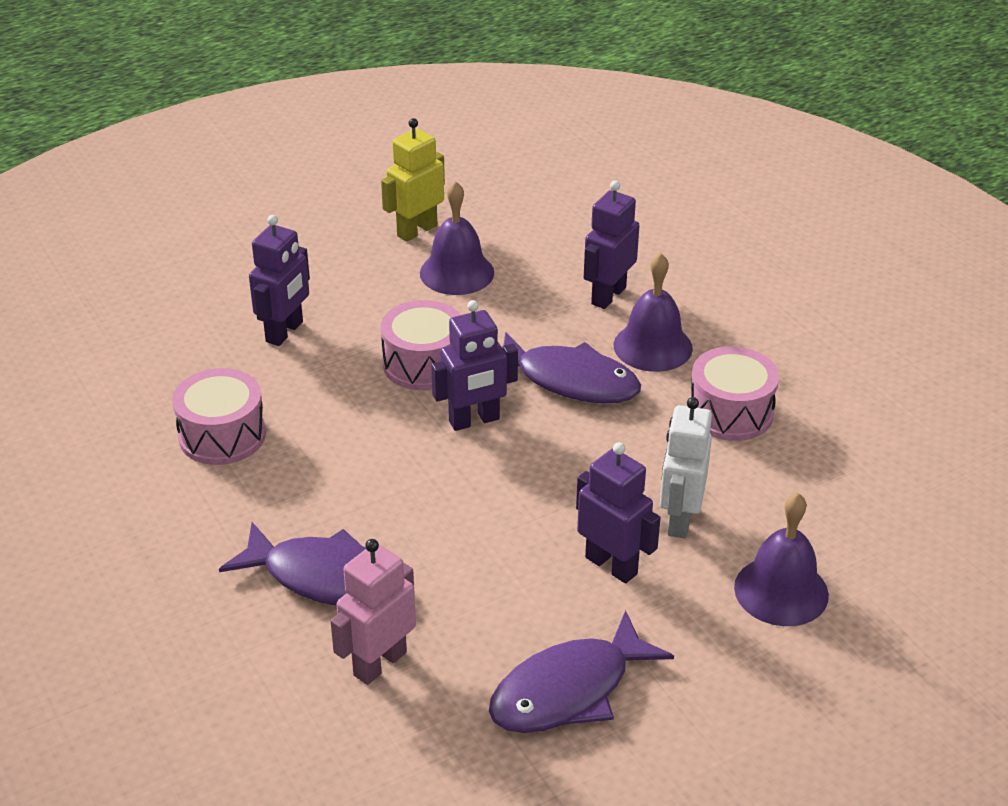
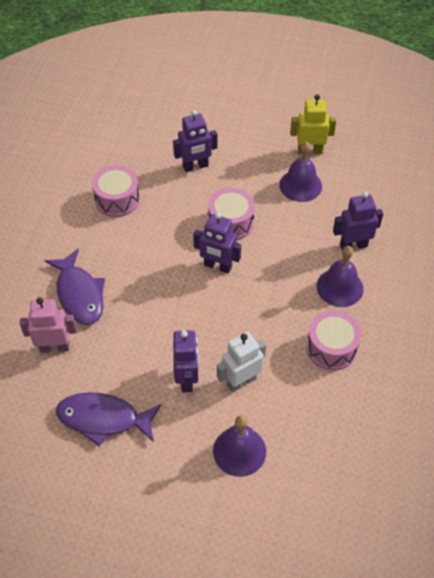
camera: 45 degrees right, 15 degrees up
(570, 380) = (281, 277): purple fish -> none

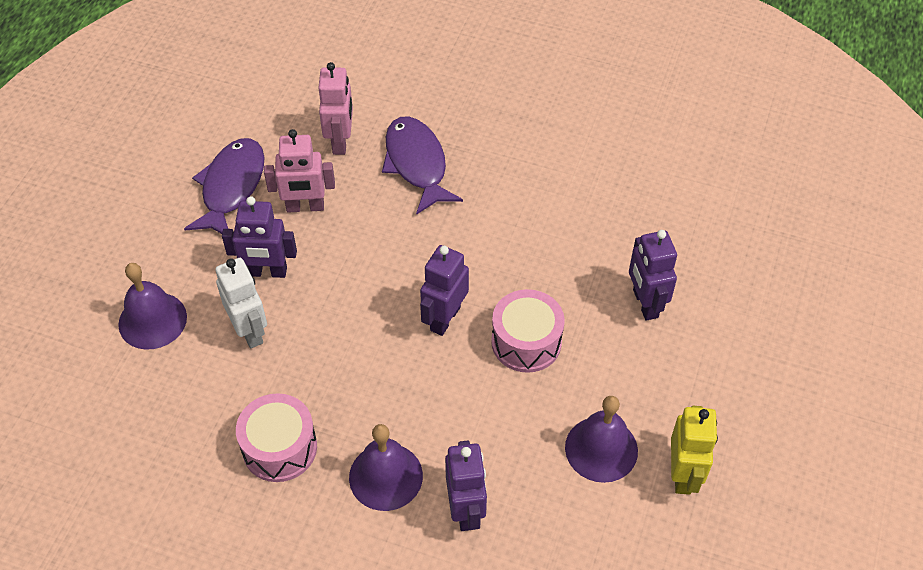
camera: 95 degrees right, 0 degrees up
(79, 294) = (417, 164): purple fish -> purple fish turned 90 degrees clockwise
(117, 200) = (578, 205): pink drum -> none
(123, 362) = (305, 207): none -> pink robot

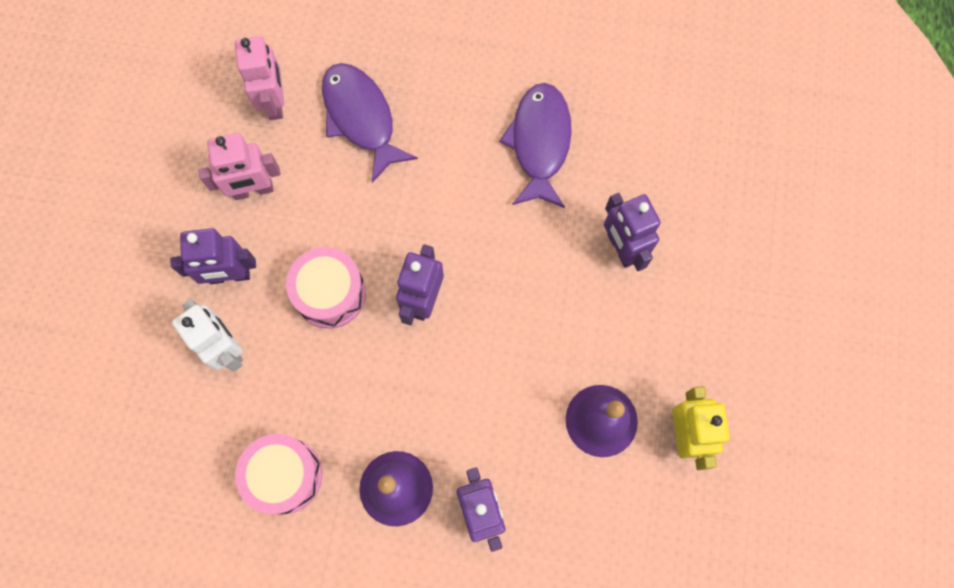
camera: 10 degrees left, 20 degrees up
(152, 320) = (122, 353): purple bell -> none
(231, 187) = (170, 179): purple fish -> purple fish (539, 143)
(526, 342) = (509, 313): pink drum -> pink drum (330, 293)

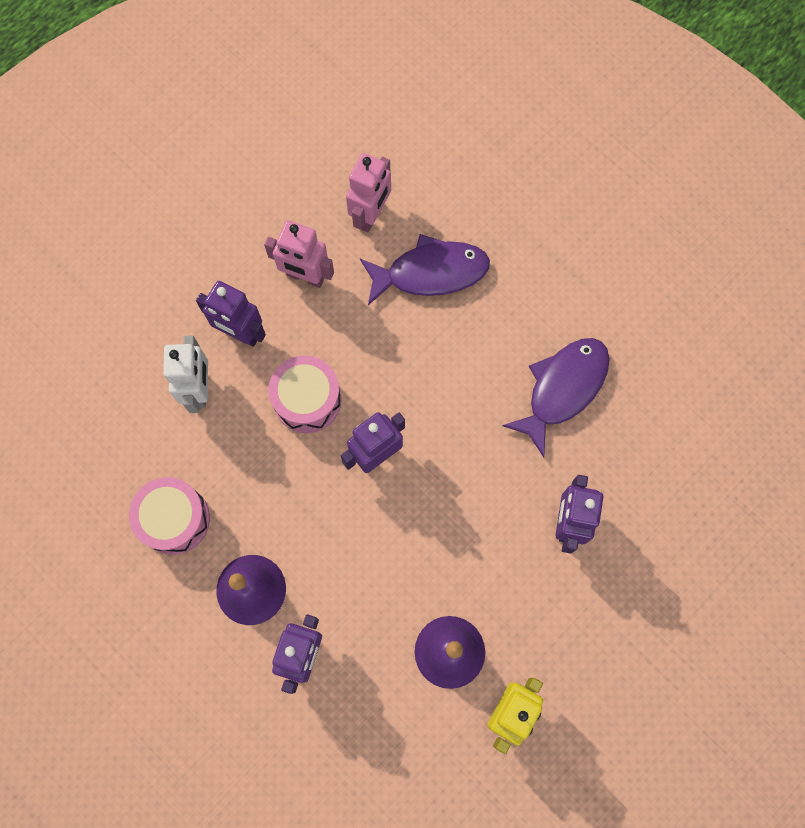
camera: 35 degrees right, 0 degrees up
(361, 118) = (430, 272): purple fish -> purple fish turned 75 degrees clockwise

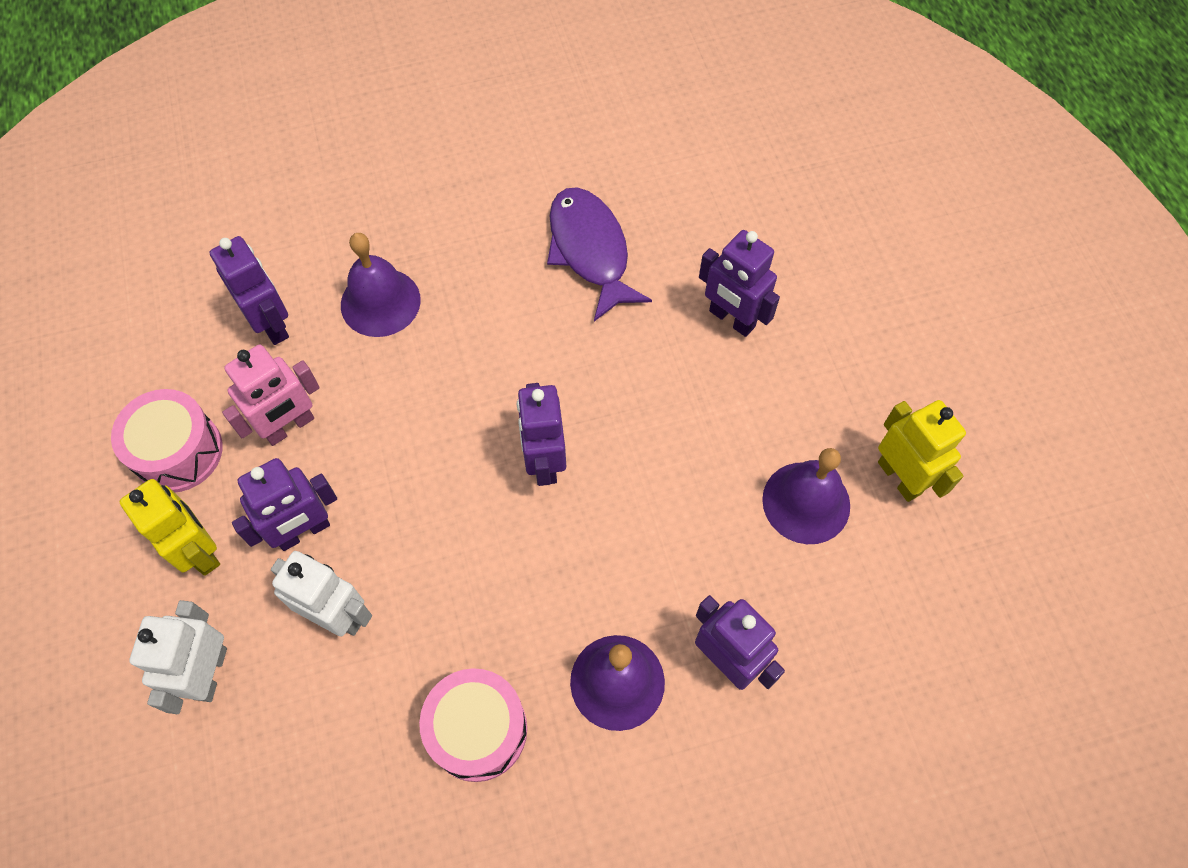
camera: 60 degrees left, 10 degrees down
(124, 339) = (209, 673): none -> white robot
(194, 280) = (200, 551): none -> yellow robot
(307, 400) = (434, 500): pink drum -> pink drum (178, 452)
(371, 215) = (272, 324): pink robot -> purple robot
(430, 272) = (380, 302): purple fish -> purple bell

